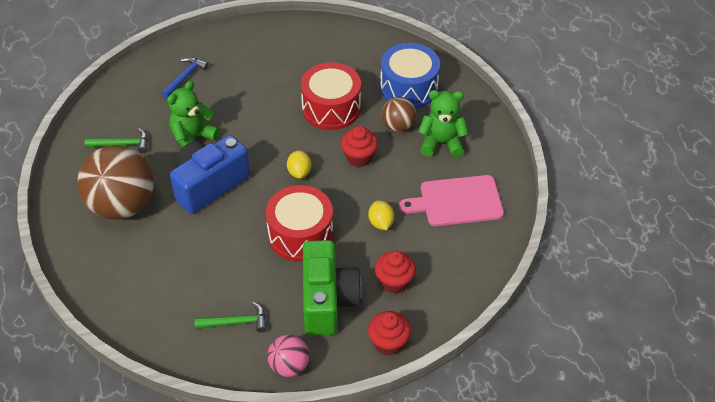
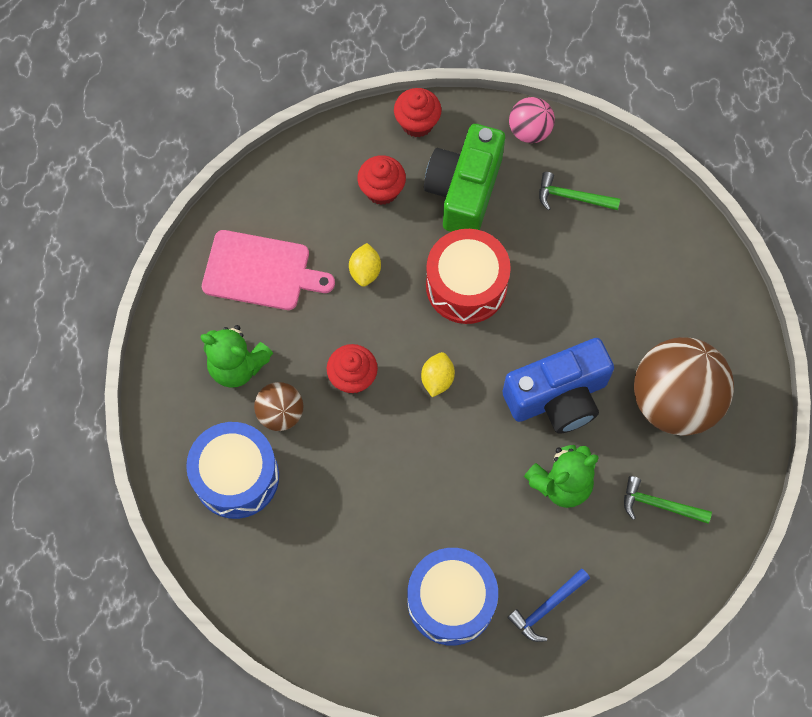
camera: 160 degrees left, 20 degrees up
(246, 66) = (451, 601): none -> blue drum
(331, 108) = (358, 475): red drum -> none

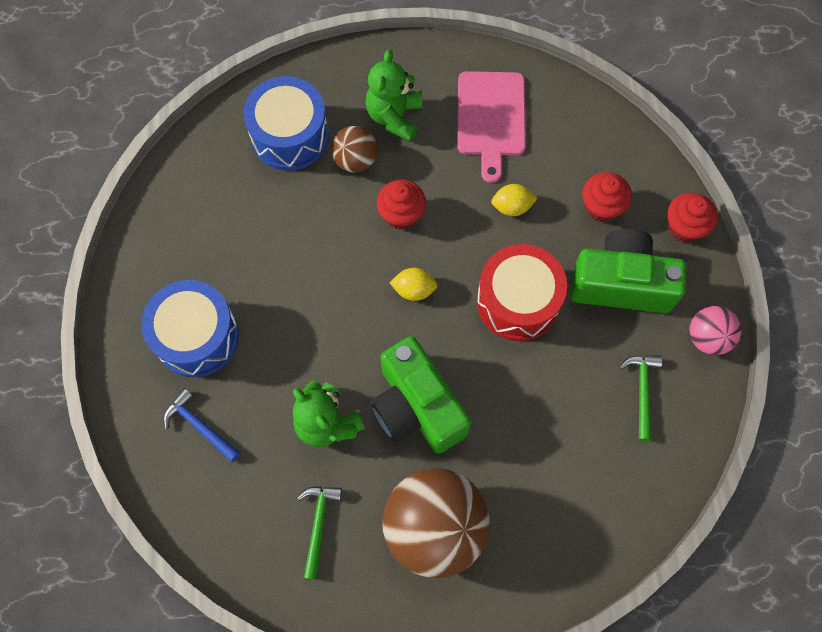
camera: 80 degrees right, 0 degrees up
(558, 397) = (417, 407): blue camera -> green camera

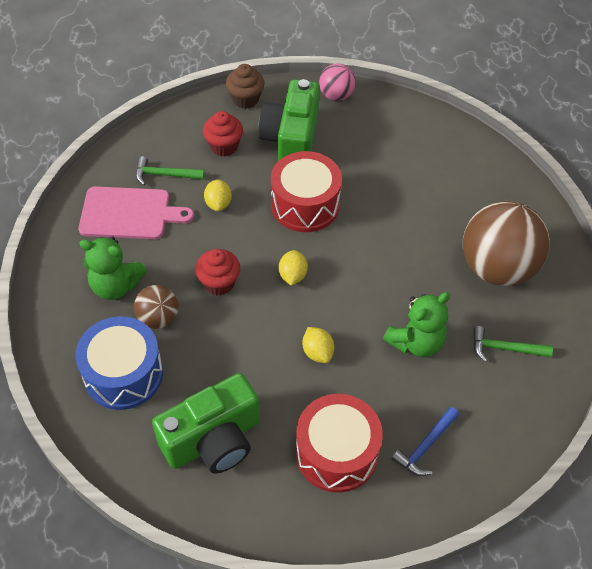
camera: 90 degrees left, 15 degrees down
(197, 336) = (336, 453): blue drum -> red drum
(314, 317) = (317, 352): none -> yellow lemon
(417, 407) = (398, 276): green camera -> green camera (213, 440)
(642, 391) = (379, 135): green hammer -> green hammer (165, 175)
(684, 227) = (245, 99): red cupcake -> brown cupcake

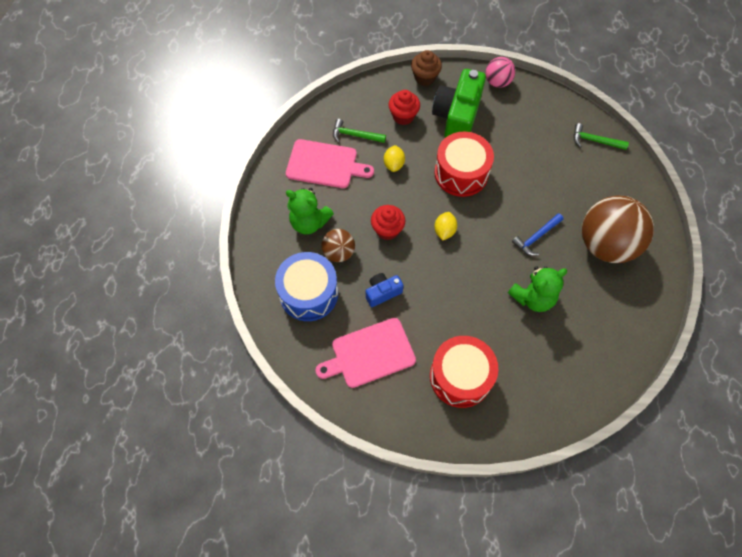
camera: 10 degrees right, 10 degrees up
(213, 440) = (370, 354): green camera -> pink cutting board
(221, 360) = (382, 292): none -> blue camera
(317, 352) = (456, 295): yellow lemon -> none
(425, 446) = (528, 381): blue hammer -> blue hammer (536, 237)
(505, 348) = (602, 312): green hammer -> green hammer (595, 141)

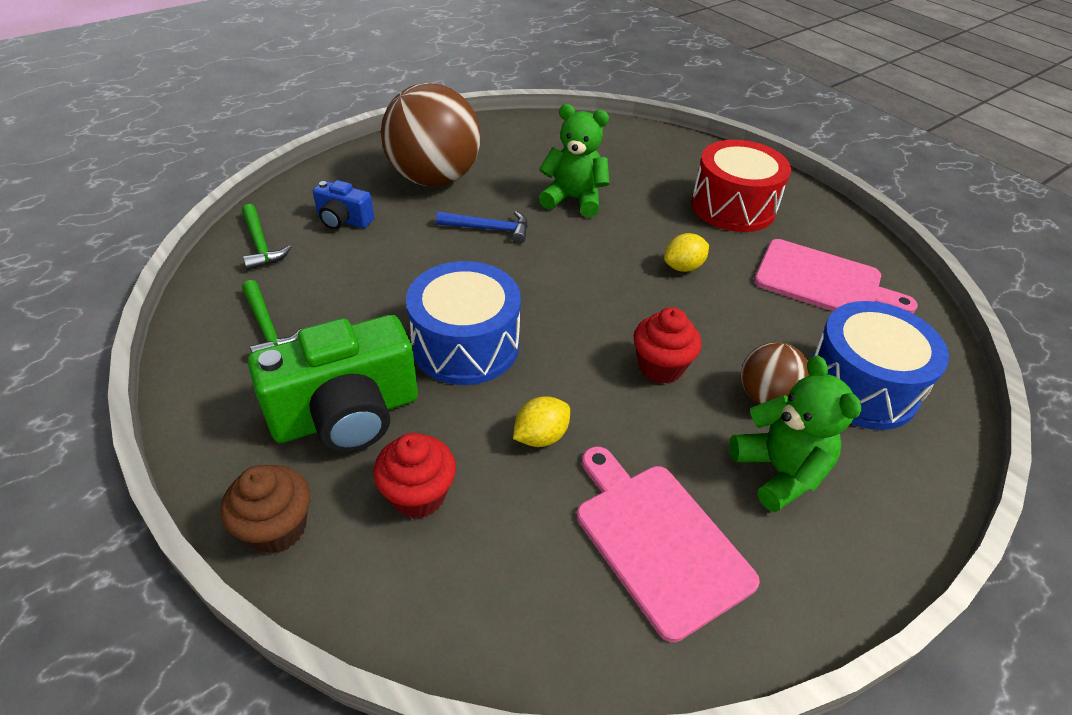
camera: 135 degrees left, 20 degrees down
(355, 135) = (542, 542): green hammer -> green hammer (267, 328)
(382, 292) = (746, 315): blue camera -> blue camera (343, 220)
(444, 231) = (584, 309): yellow lemon -> yellow lemon (683, 267)
(461, 173) = (465, 345): red drum -> blue drum
(497, 82) = (205, 406): pink ball -> none

